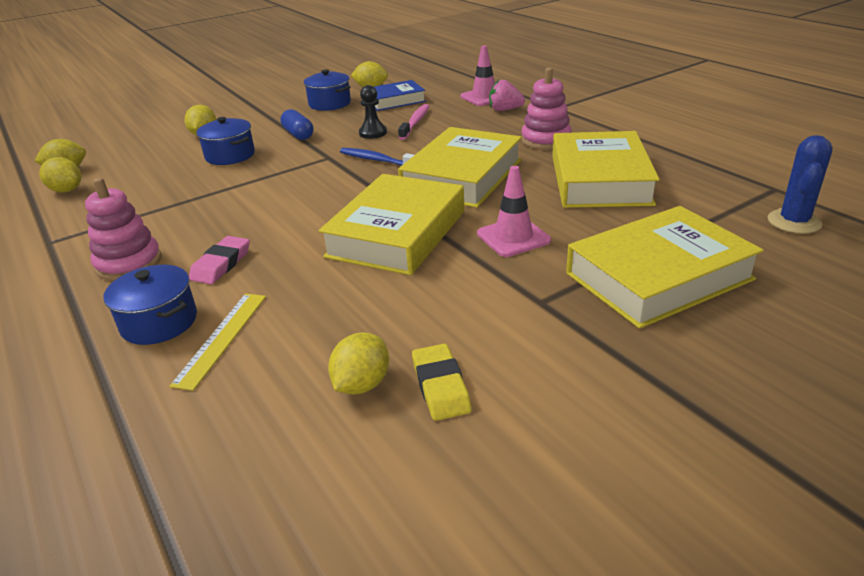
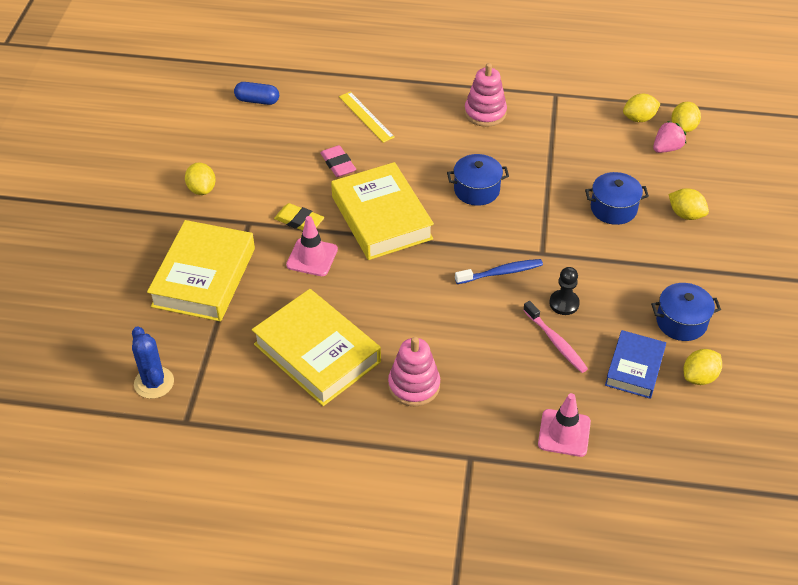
camera: 130 degrees right, 15 degrees up
(159, 322) = (406, 104): blue pot -> blue pot (476, 190)
(221, 264) = (438, 142): pink eraser -> pink eraser (338, 164)
(298, 134) = (616, 262): blue capsule -> blue capsule (257, 100)
(362, 384) = (277, 138): yellow lemon -> yellow lemon (202, 189)
(440, 386) = (246, 157): yellow eraser -> yellow eraser (299, 221)
(462, 176) = (416, 294): yellow book -> none
(505, 110) = (511, 418): pink strawberry -> pink strawberry (666, 148)

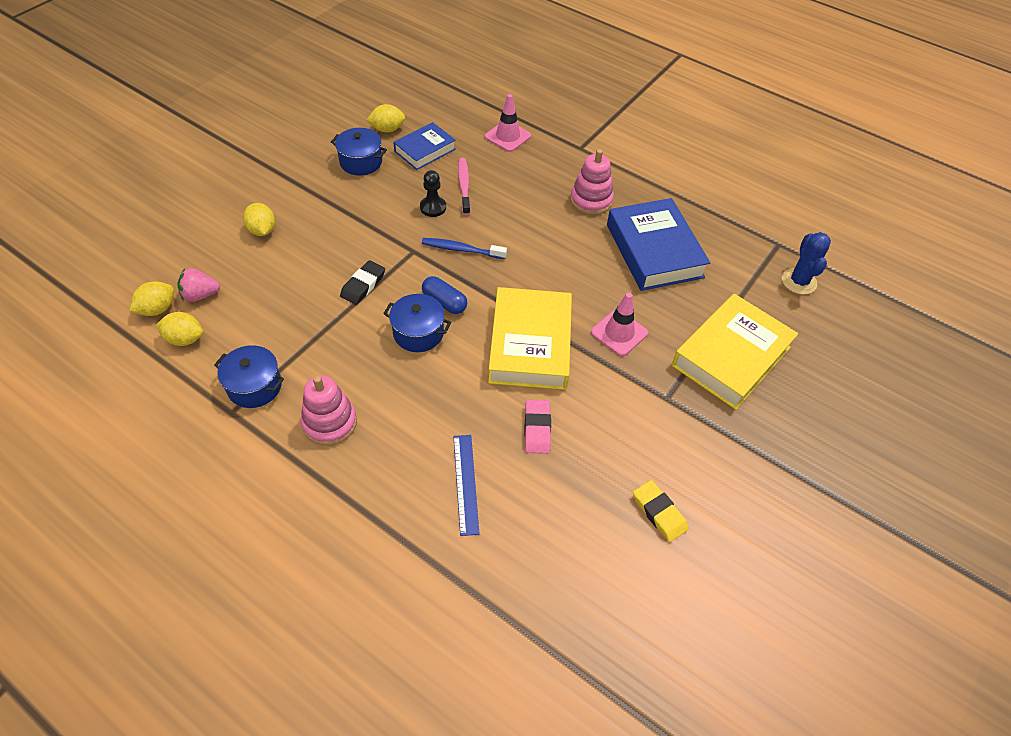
camera: 155 degrees left, 5 degrees up
(202, 189) = (704, 464): yellow lemon -> none
(257, 100) = (586, 580): blue capsule -> blue capsule (444, 302)
(299, 221) = (613, 376): yellow eraser -> yellow eraser (659, 512)
(317, 353) = (654, 251): yellow book -> blue book
(366, 117) = (465, 483): yellow ruler -> blue ruler
(554, 207) = (363, 285): none -> black eraser
(613, 208) = (315, 261): blue pot -> blue pot (254, 386)

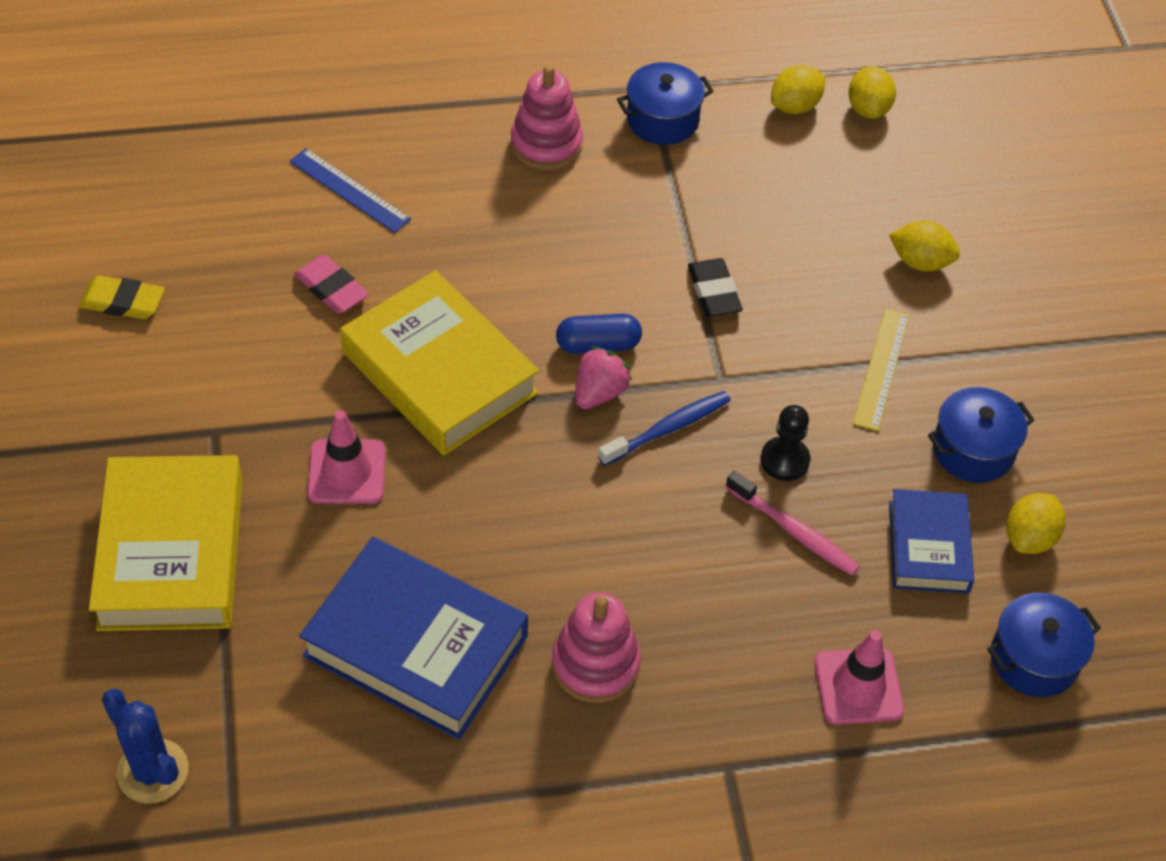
camera: 135 degrees right, 0 degrees up
(200, 295) = (854, 151): pink strawberry -> pink strawberry (599, 393)
(346, 208) = (881, 368): none -> yellow ruler
(418, 333) = (579, 288): blue pot -> blue pot (1034, 659)

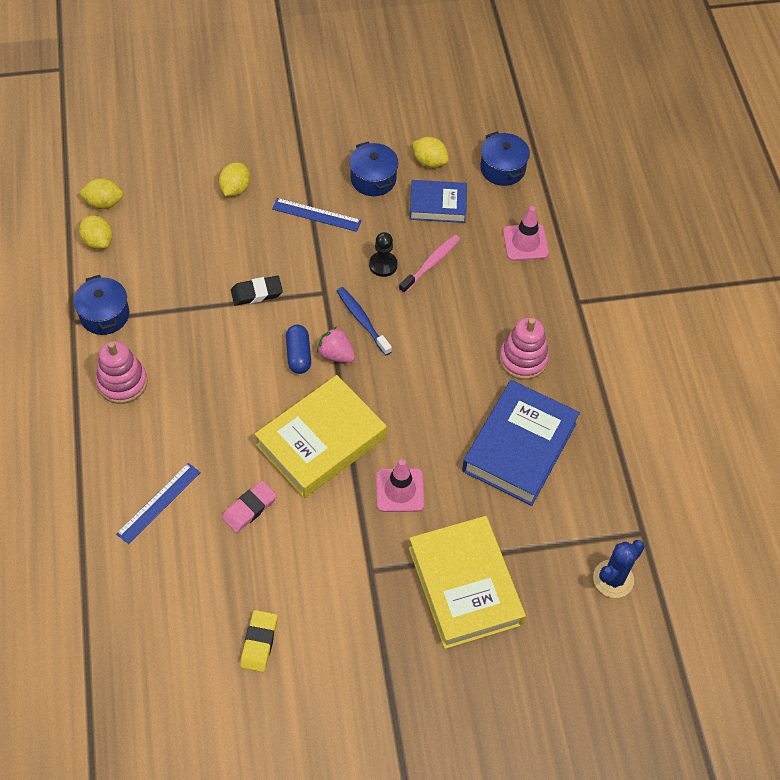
camera: 90 degrees left, 5 degrees up
(171, 552) = (464, 586): yellow book -> yellow book turned 75 degrees clockwise
(881, 368) = (316, 215): yellow ruler -> blue ruler

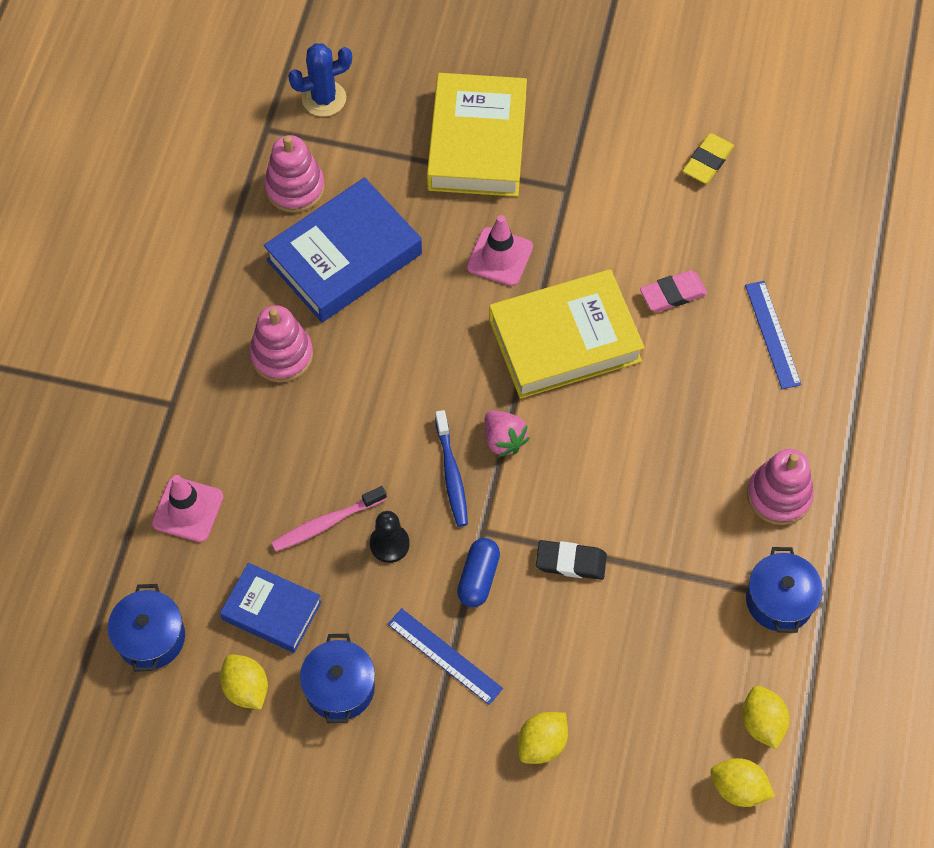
camera: 155 degrees left, 5 degrees up
(159, 503) = (772, 334): blue ruler -> blue ruler turned 75 degrees counterclockwise
(298, 355) = (549, 456): blue capsule -> blue capsule (478, 578)
(589, 490) = (295, 188): none -> pink stacking toy

